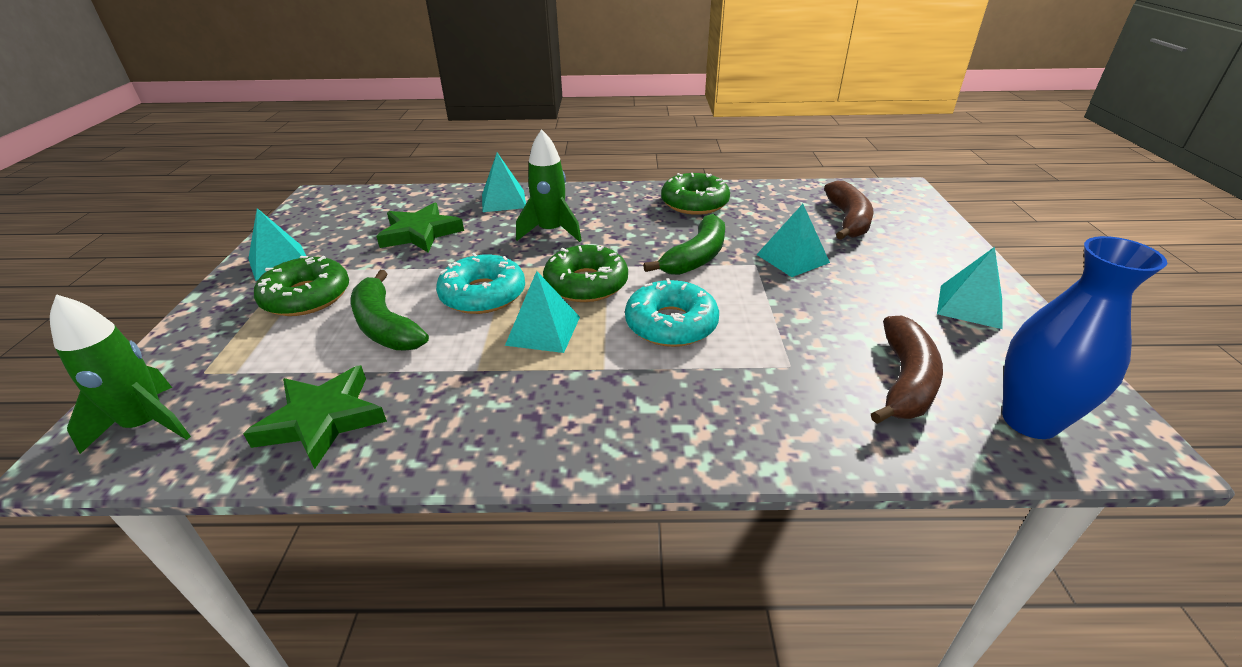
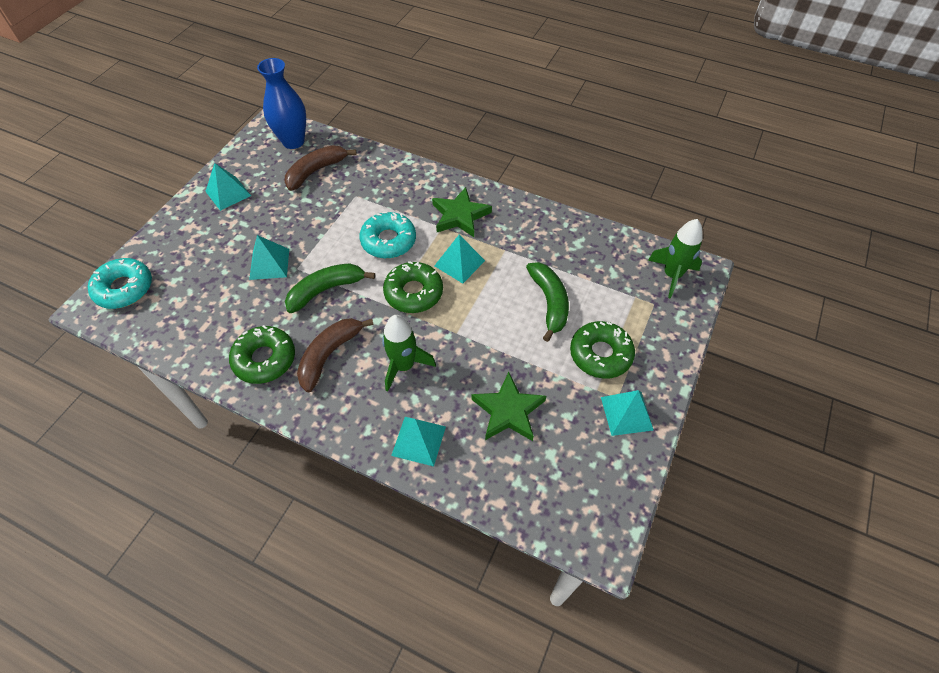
camera: 155 degrees left, 20 degrees up
(322, 420) = (585, 247): green star -> green star (460, 215)
(483, 294) = (482, 308): turquoise donut -> turquoise donut (124, 288)
(848, 220) = (185, 286): brown banana -> brown banana (329, 355)

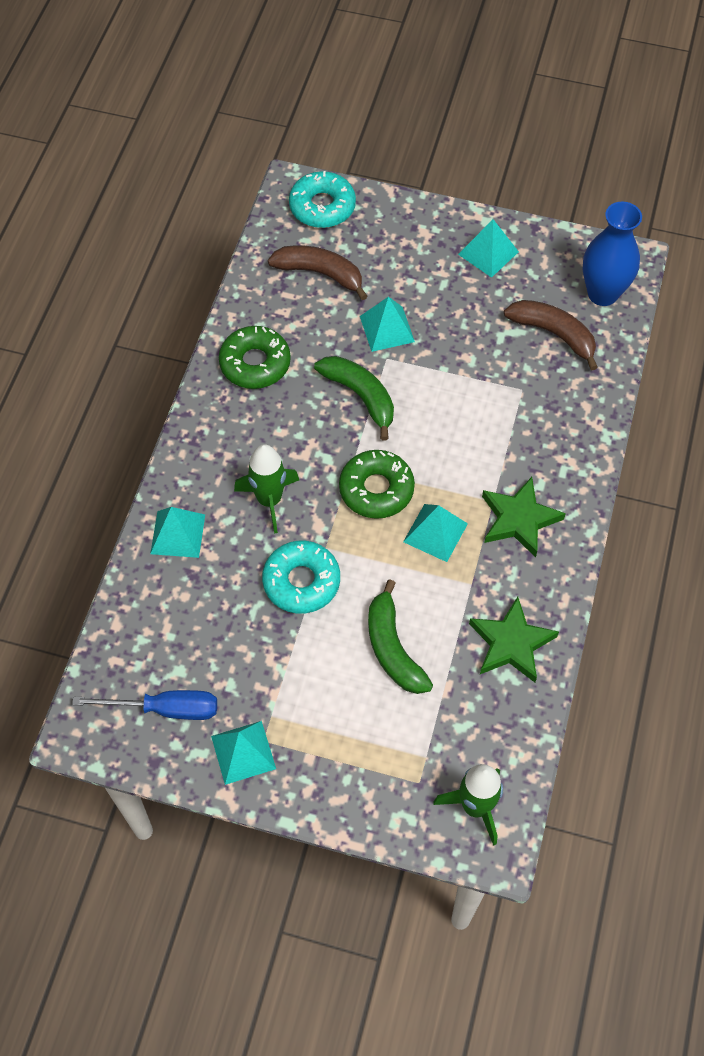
camera: 80 degrees right, 5 degrees up
(329, 355) = (271, 423): brown banana -> brown banana (320, 274)
(388, 241) = (453, 444): turquoise donut -> turquoise donut (301, 581)
(508, 411) = (227, 619): green star -> green star (511, 643)
(549, 303) = (393, 648): green banana -> green banana turned 90 degrees clockwise
(585, 469) = (165, 709): none -> blue screwdriver
(600, 354) = (323, 717): green donut -> none

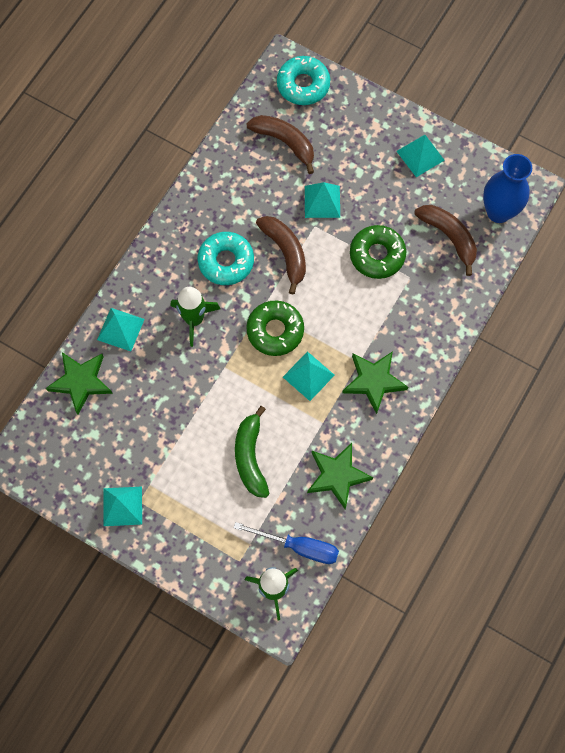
camera: 15 degrees right, 10 degrees up
(143, 610) = (81, 382): none -> green star
(165, 709) = (76, 460): blue screwdriver -> blue screwdriver (299, 546)
(255, 363) = (214, 206): green donut -> green donut (377, 255)
(301, 581) = (199, 389): turquoise donut -> turquoise donut (226, 261)
(360, 396) = (285, 253): green banana -> brown banana

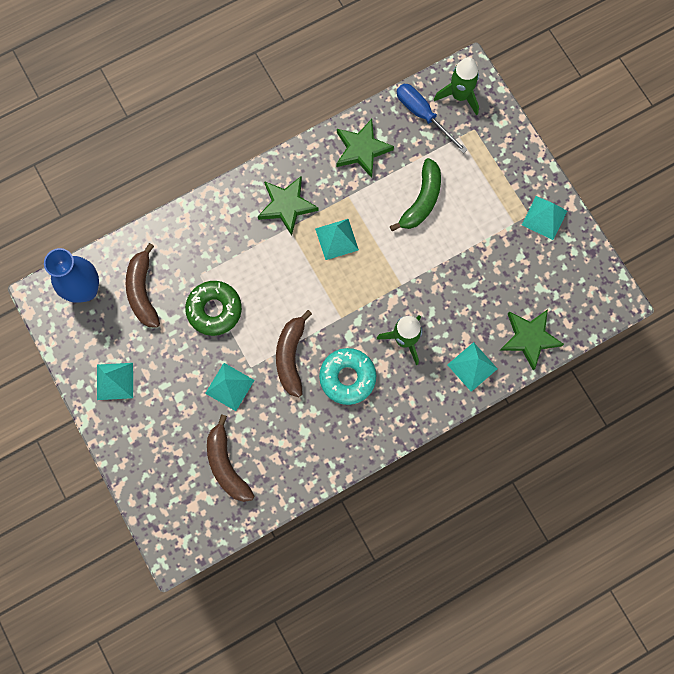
camera: 150 degrees left, 5 degrees up
(275, 331) = (341, 292): green donut -> none
(303, 85) = (172, 516): turquoise donut -> none

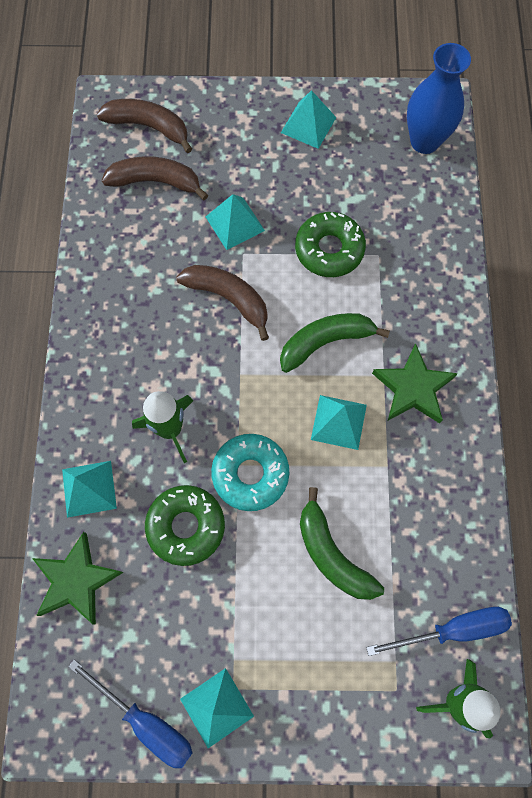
camera: 120 degrees right, 5 degrees down
(143, 291) = (392, 192): brown banana -> brown banana (149, 127)
(286, 276) = (325, 342): none -> green banana
(347, 377) = (167, 343): turquoise donut -> turquoise donut (250, 474)
(362, 149) = (442, 519): green star -> none
(458, 293) = (186, 526): none -> green donut
(576, 251) = (145, 722): none -> blue screwdriver

